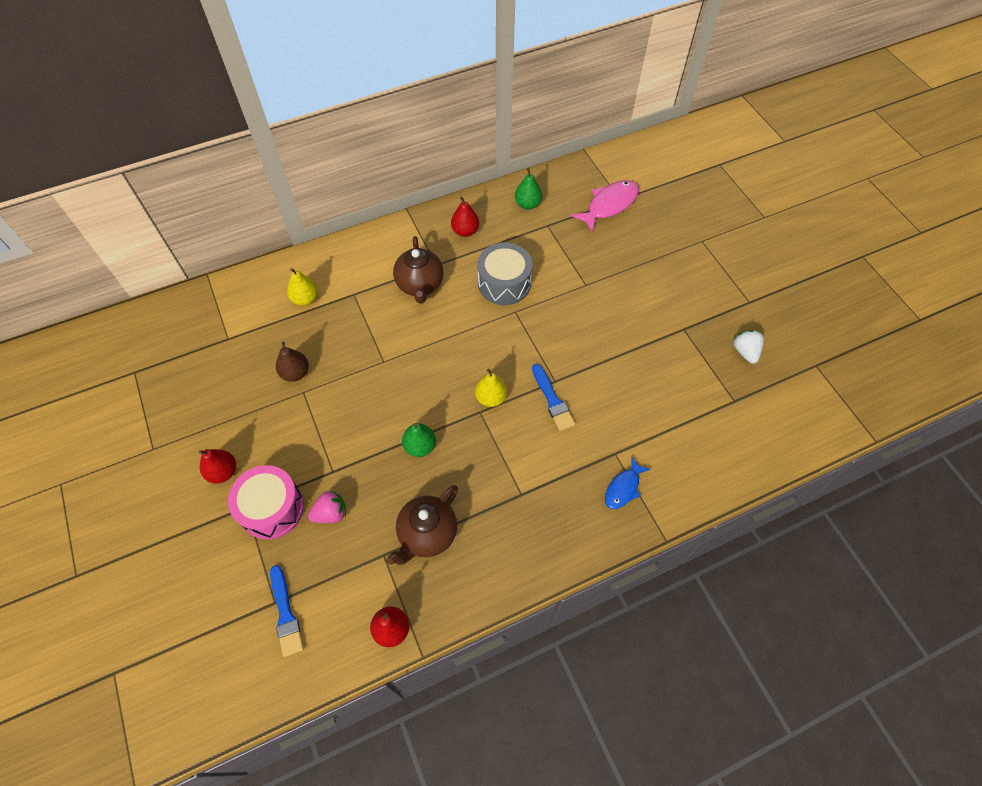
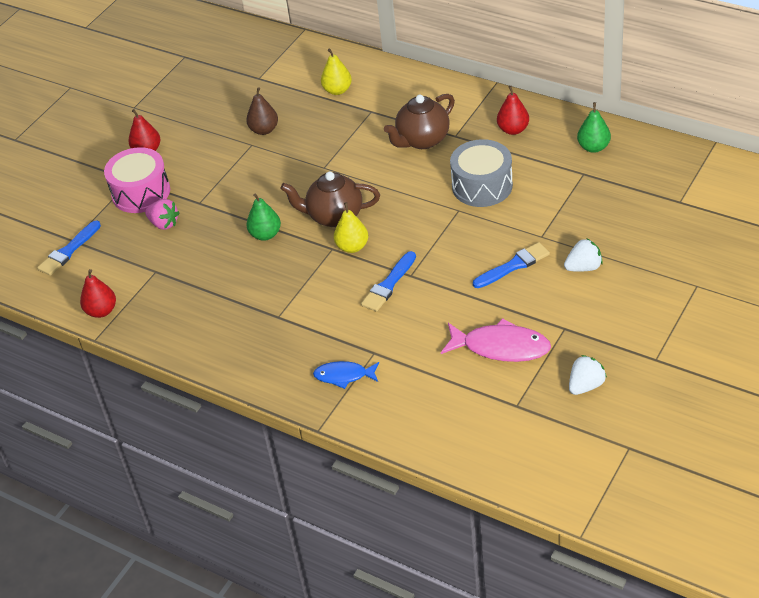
camera: 60 degrees right, 15 degrees down
(427, 534) = (193, 284): brown teapot -> brown teapot (334, 216)
(600, 317) = (513, 265): none -> blue brush
(609, 205) = (661, 198): pink fish -> pink fish (501, 347)
(636, 282) = (583, 267): none -> white strawberry

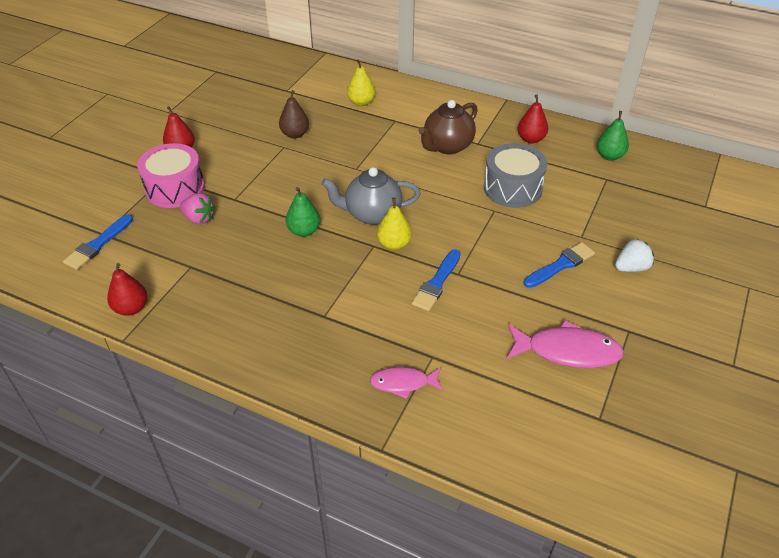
camera: 10 degrees left, 0 degrees up
(334, 216) = (372, 214): brown teapot -> grey teapot
(344, 376) = (403, 383): blue fish -> pink fish
(586, 385) = (668, 395): white strawberry -> none

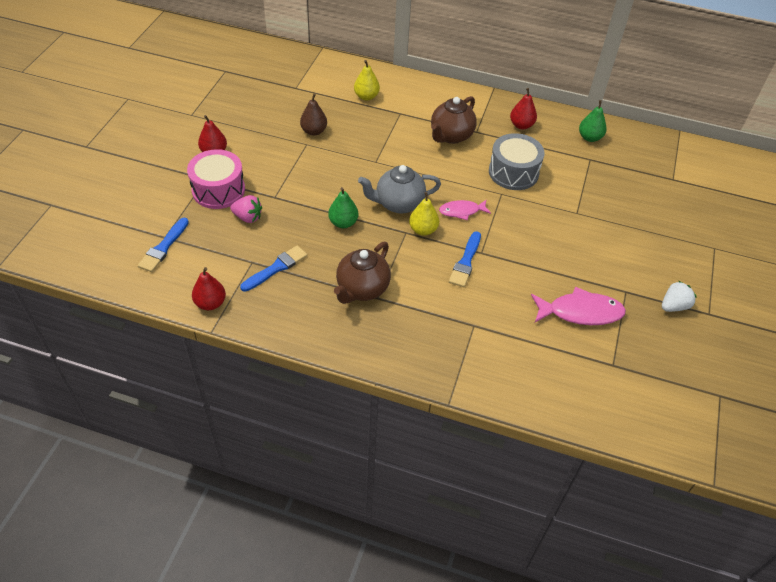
camera: 10 degrees left, 5 degrees up
(308, 305) = (362, 289): none -> brown teapot
(403, 383) = (454, 349): pink fish -> pink fish (461, 211)
(560, 265) = (564, 239): blue brush -> blue brush (276, 268)
(631, 268) = (621, 237): white strawberry -> white strawberry (674, 306)

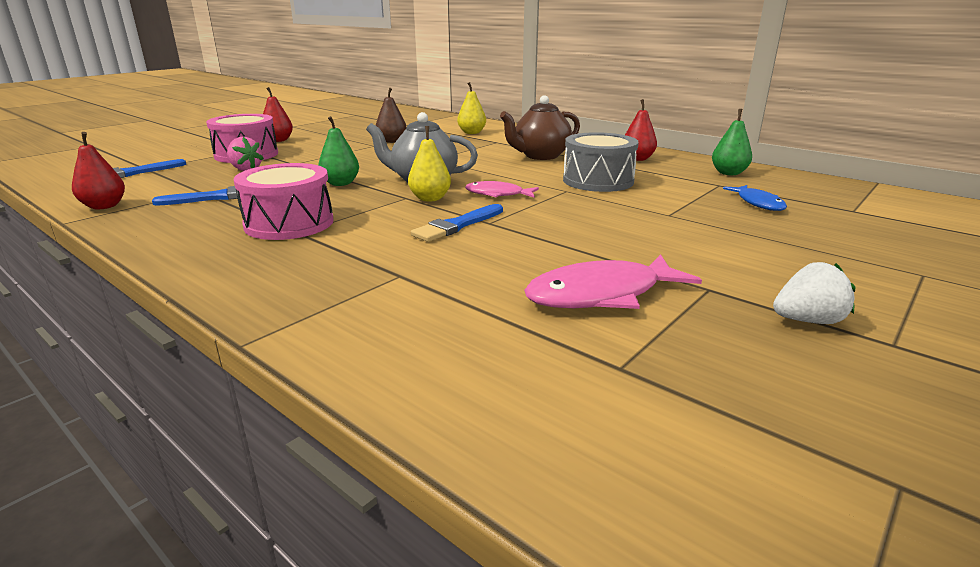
camera: 25 degrees right, 25 degrees down
(362, 289) = (289, 223): brown teapot -> pink drum
(580, 312) = (601, 294): pink fish -> pink fish turned 135 degrees clockwise
(620, 183) = (758, 203): none -> blue fish

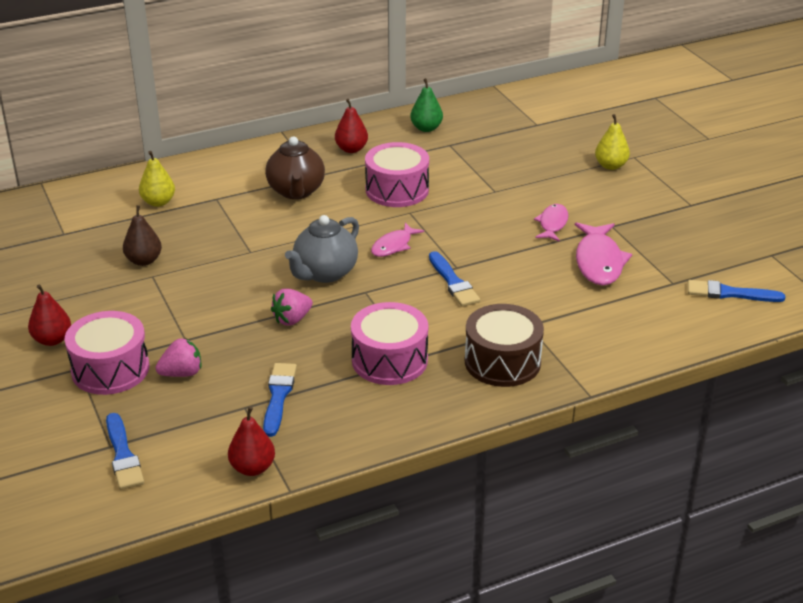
camera: 65 degrees left, 10 degrees up
(307, 273) = (502, 362): none -> brown drum
(340, 183) = (292, 319): green pear -> pink strawberry
(430, 198) = (379, 280): yellow pear -> yellow pear (610, 166)
(598, 181) = (397, 190): grey drum -> pink drum
(650, 252) = (552, 224): none -> pink fish
(662, 443) = (729, 293): none -> blue brush
(758, 203) = (499, 149): blue fish -> none
(807, 320) = (660, 215): white strawberry -> none

